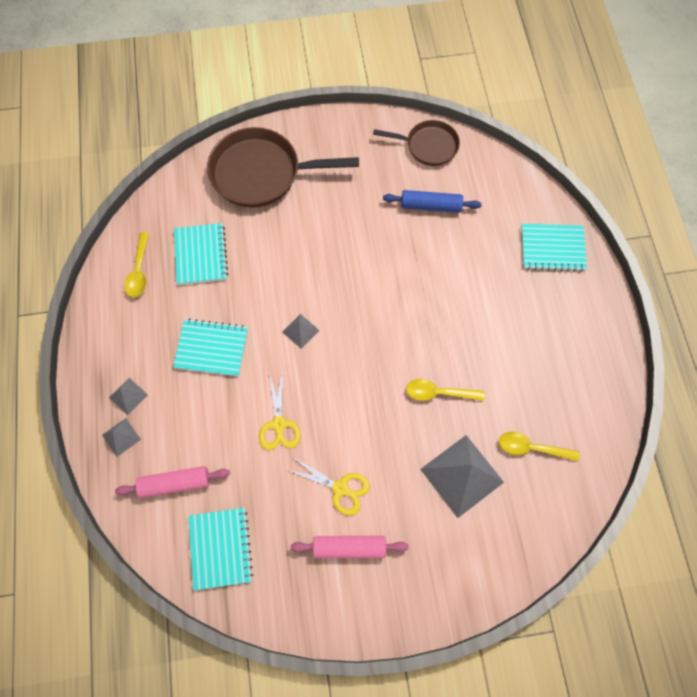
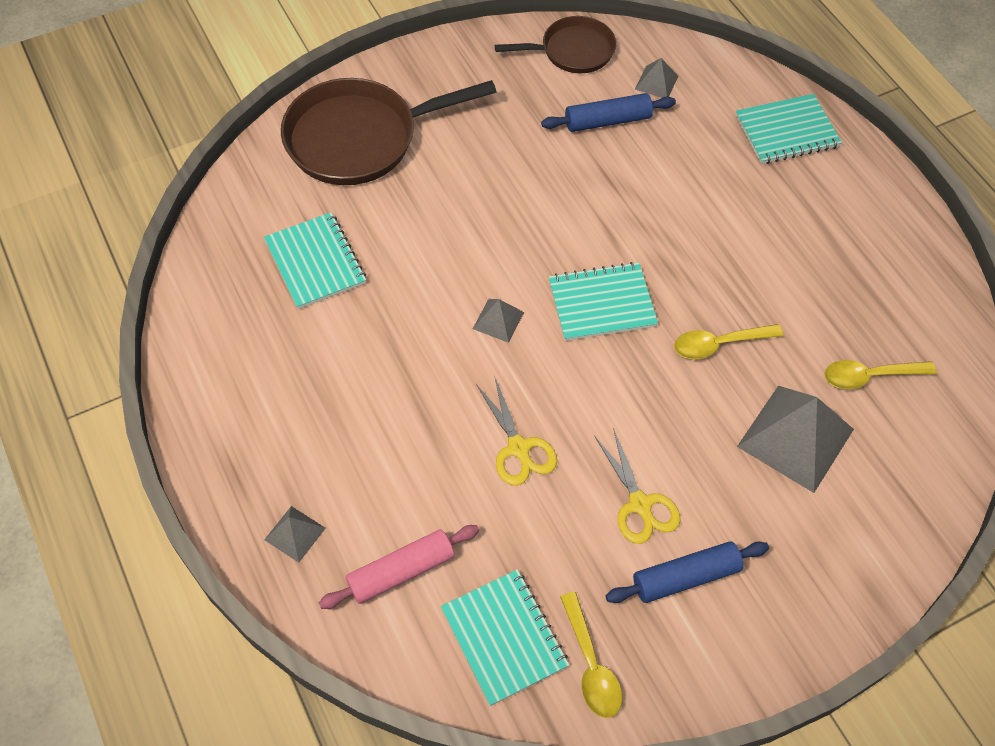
camera: 20 degrees left, 10 degrees down
(128, 396) = (283, 475): grey pyramid -> grey pyramid (656, 82)
(139, 271) = (233, 307): yellow spoon -> yellow spoon (591, 665)
(211, 348) = (381, 378): turquoise notebook -> turquoise notebook (602, 303)
(340, 488) = (640, 505): yellow scissors -> yellow scissors turned 60 degrees clockwise
(349, 547) = (685, 577): pink rolling pin -> blue rolling pin

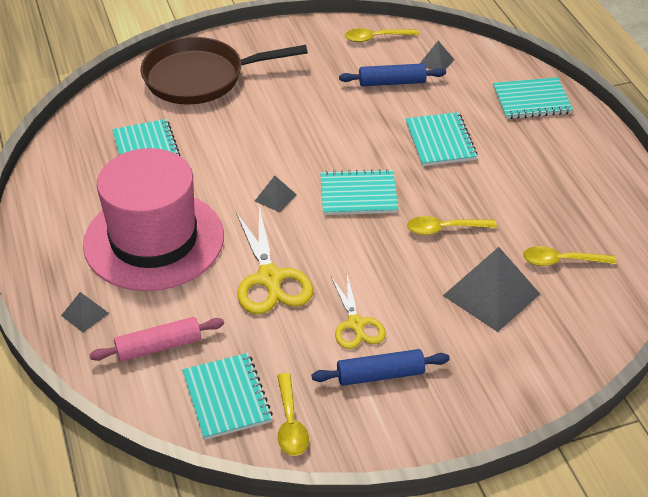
camera: 10 degrees right, 15 degrees down
(357, 406) = (154, 240): none -> pink hat
(519, 448) = (270, 279): yellow scissors -> yellow scissors, size x1.54
(572, 51) = (376, 38): brown pan -> yellow spoon
(686, 208) = (440, 141): none -> turquoise notebook

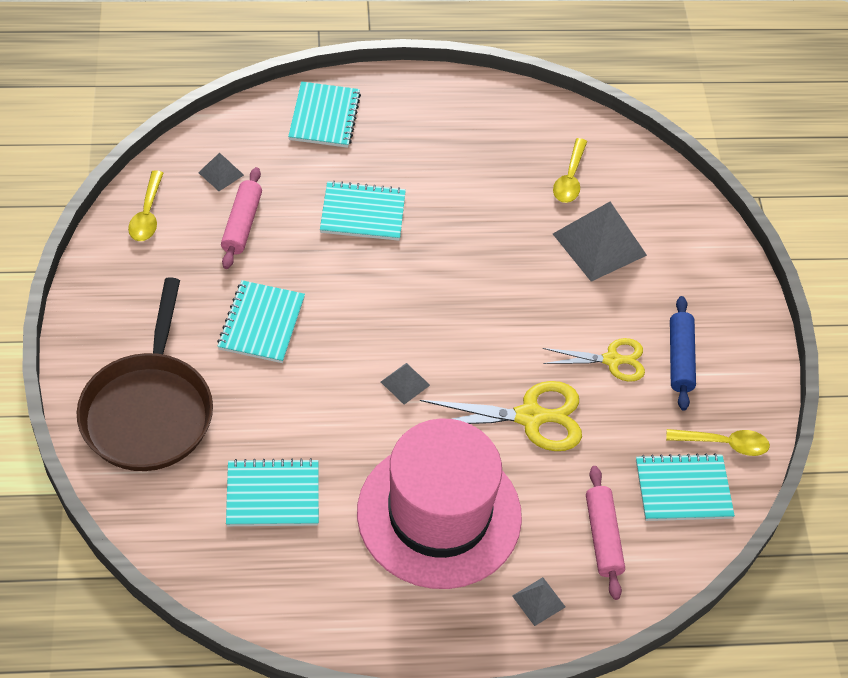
camera: 80 degrees left, 10 degrees up
(358, 195) = (425, 308): turquoise notebook -> turquoise notebook (262, 323)
(392, 83) = (242, 224): blue rolling pin -> pink rolling pin
(444, 229) = (500, 251): yellow spoon -> none

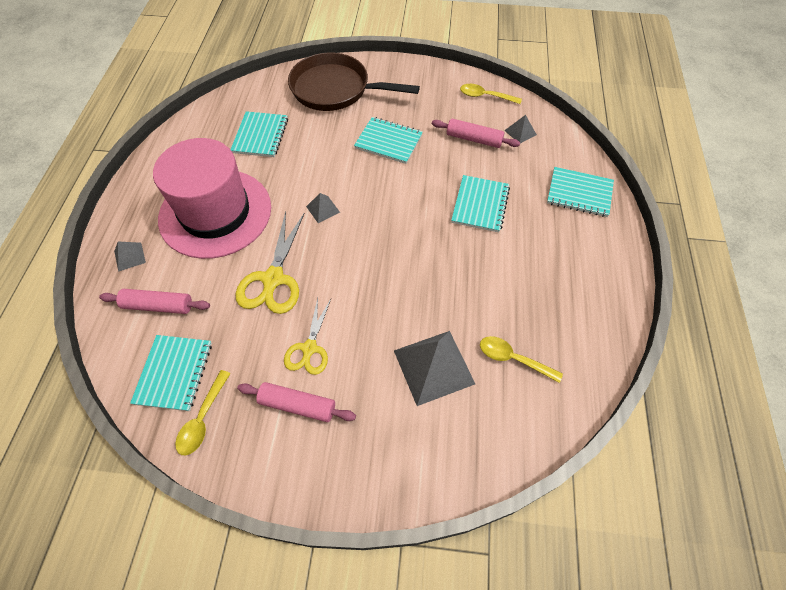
camera: 105 degrees right, 5 degrees up
(680, 358) = (297, 405): blue rolling pin -> pink rolling pin

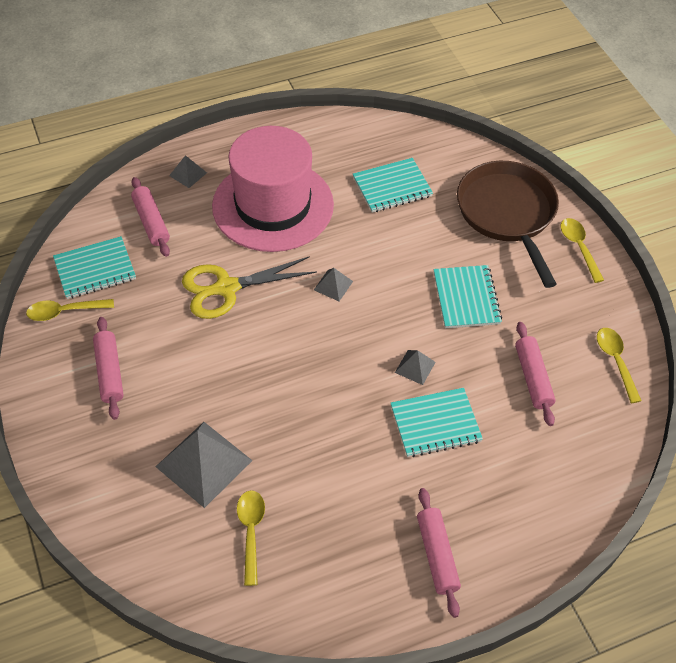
camera: 60 degrees right, 5 degrees down
(309, 349) = (169, 353): yellow scissors -> none
(388, 71) = (579, 247): none -> yellow spoon
(520, 132) = (582, 422): grey pyramid -> grey pyramid (415, 367)
(579, 193) = (526, 522): turquoise notebook -> none
(583, 251) = (437, 555): none -> pink rolling pin

